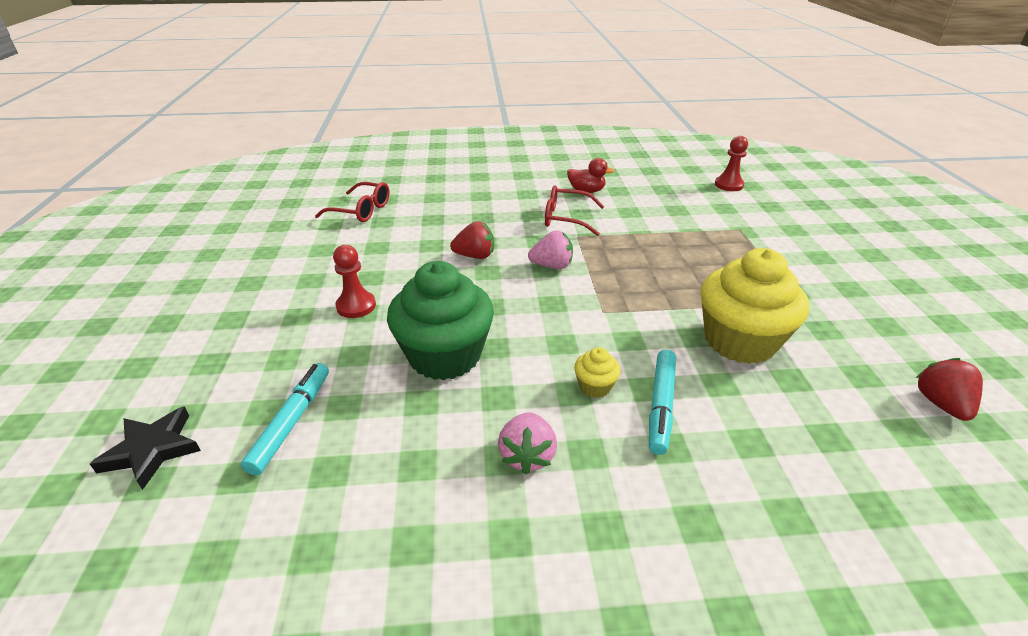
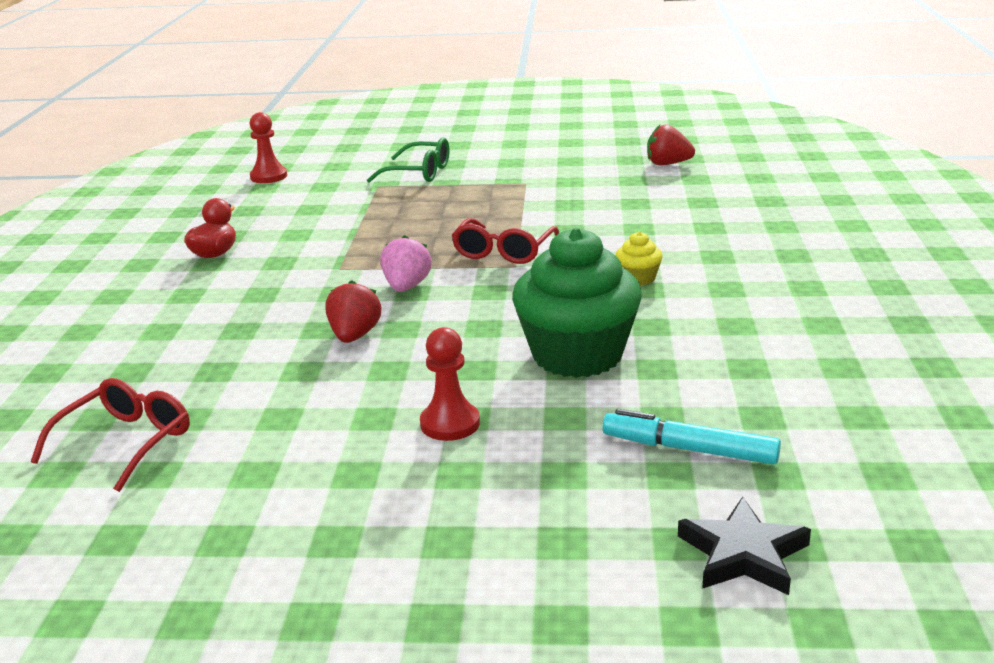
camera: 80 degrees left, 10 degrees down
(527, 455) = (732, 314): pink strawberry -> none
(567, 218) = (287, 271): red glasses -> red glasses (504, 251)
(660, 405) = (666, 253): turquoise marker -> none
(739, 341) = (580, 213): yellow cupcake -> none
(782, 243) = (418, 173): none -> green glasses

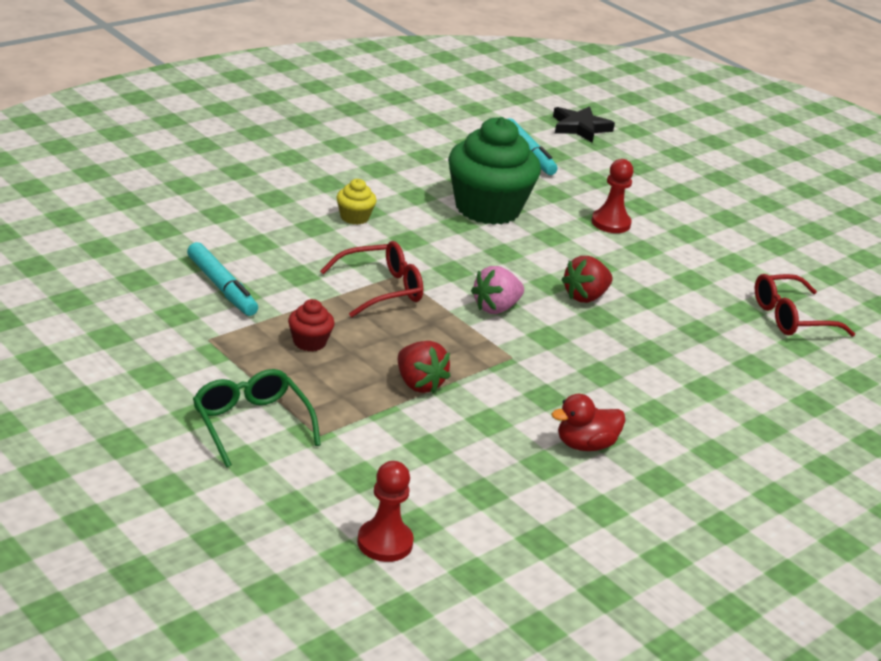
camera: 140 degrees left, 5 degrees up
(474, 208) = (309, 342): none -> red cupcake
(586, 200) = (221, 287): none -> turquoise marker
(667, 164) = (67, 272): red strawberry -> red strawberry (419, 384)

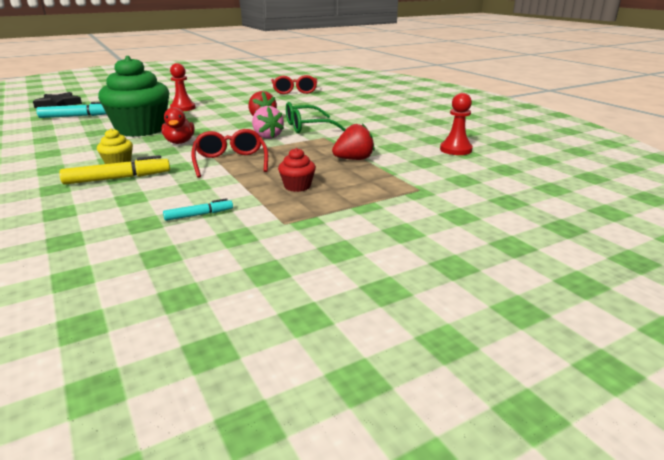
camera: 75 degrees left, 5 degrees down
(221, 287) = (199, 215): turquoise marker -> turquoise marker, size x0.57
(251, 424) = (412, 210): green glasses -> green glasses (308, 127)
(309, 226) = (118, 178): none -> yellow marker
(385, 542) = (530, 177): red pawn -> red pawn (455, 150)
(585, 445) = (411, 130): red duck -> red duck (179, 142)

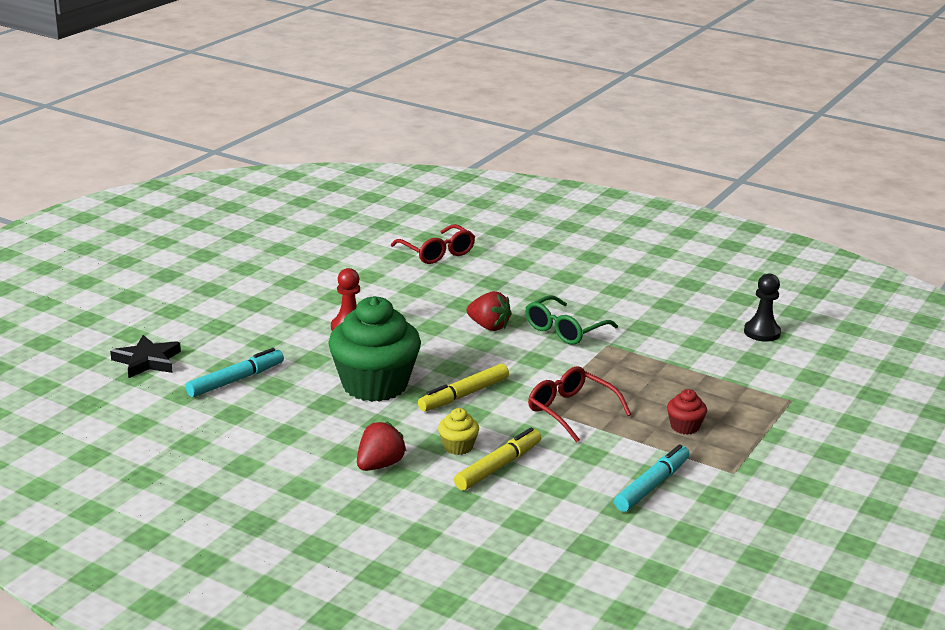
camera: 30 degrees left, 0 degrees up
(179, 142) = (463, 395): red duck -> yellow marker
(199, 215) = (652, 486): turquoise marker -> turquoise marker, size x1.74
(267, 136) = (546, 359): pink strawberry -> none
(354, 159) = (685, 374): red strawberry -> red strawberry (379, 465)
(455, 150) = (762, 332): red pawn -> black pawn

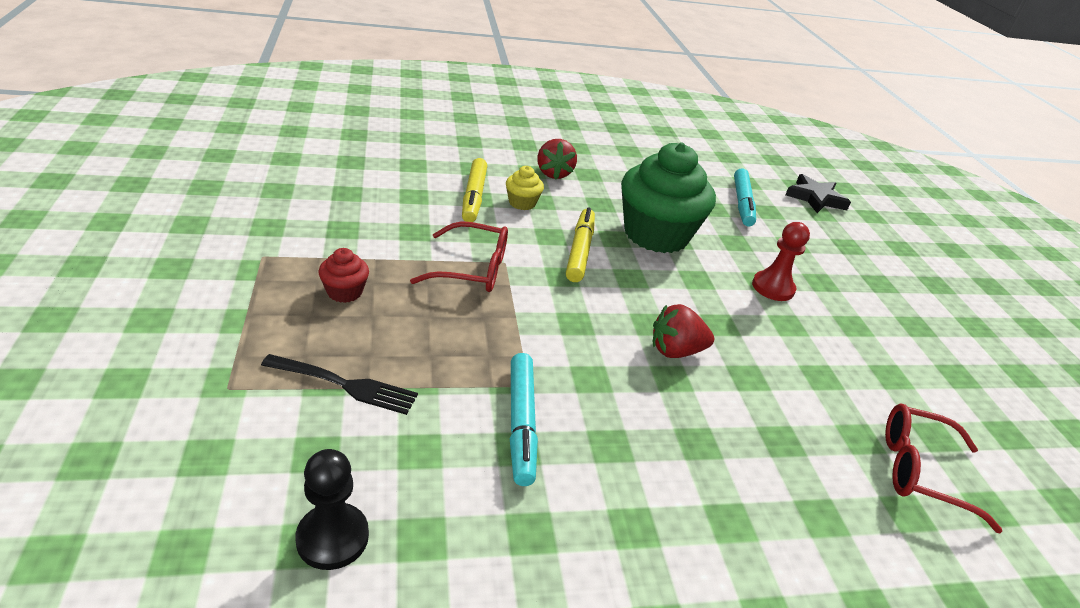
camera: 135 degrees right, 10 degrees up
(565, 330) = (599, 388): green glasses -> none
(652, 486) = (334, 218): turquoise marker -> turquoise marker (521, 423)
(719, 379) = (345, 385): none -> black fork

